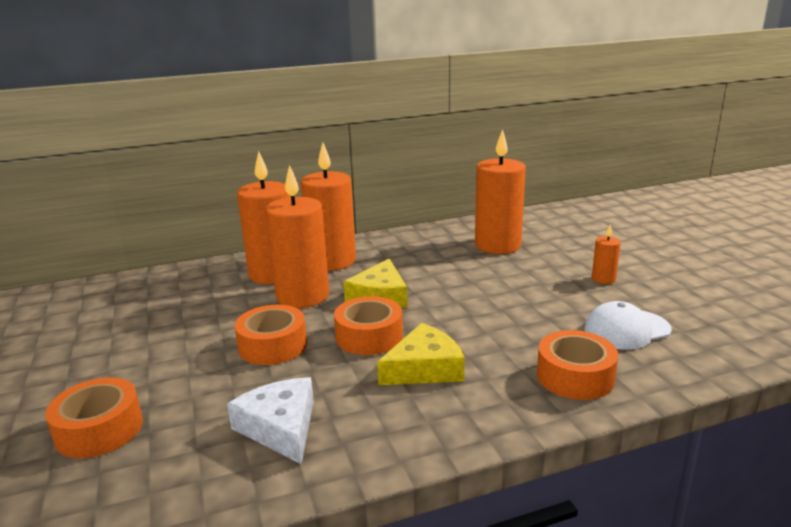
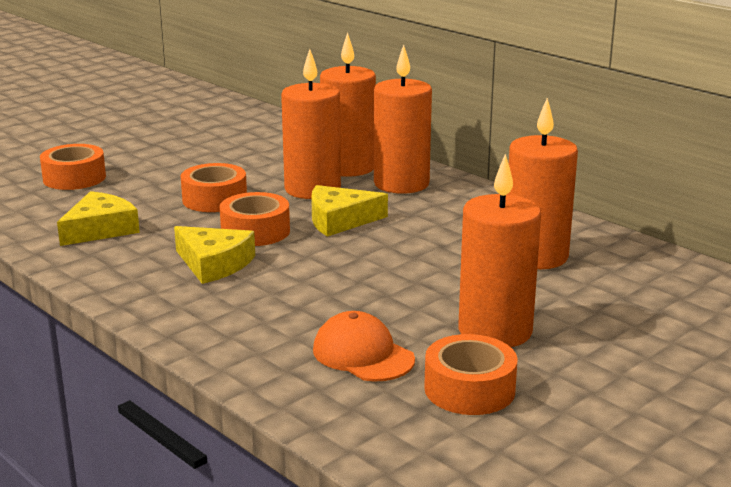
camera: 65 degrees right, 0 degrees up
(280, 427) = (100, 229): white cheese -> yellow cheese
(575, 376) = (240, 334): orange tape -> orange tape (469, 389)
(603, 279) = (495, 331): orange candle -> orange candle, size x2.23
(626, 329) = (363, 354): white cap -> orange cap

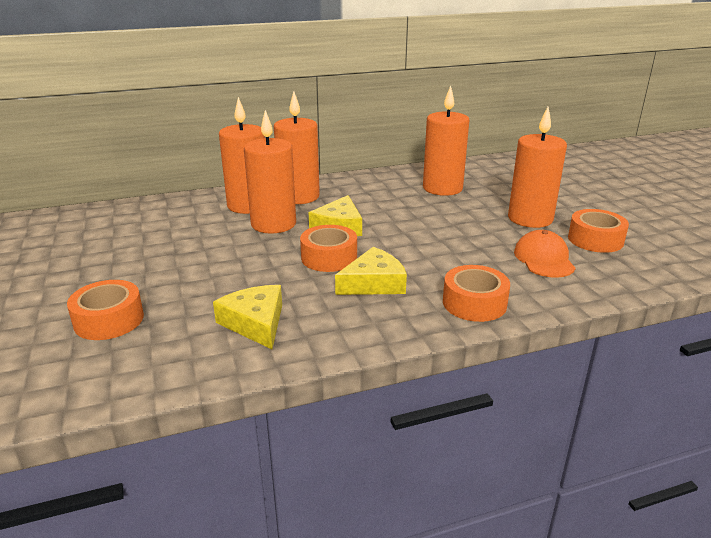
camera: 65 degrees left, 5 degrees up
(214, 199) = (248, 262): orange tape -> orange tape (474, 303)
(363, 354) = (544, 259): orange cap -> orange cap turned 105 degrees clockwise

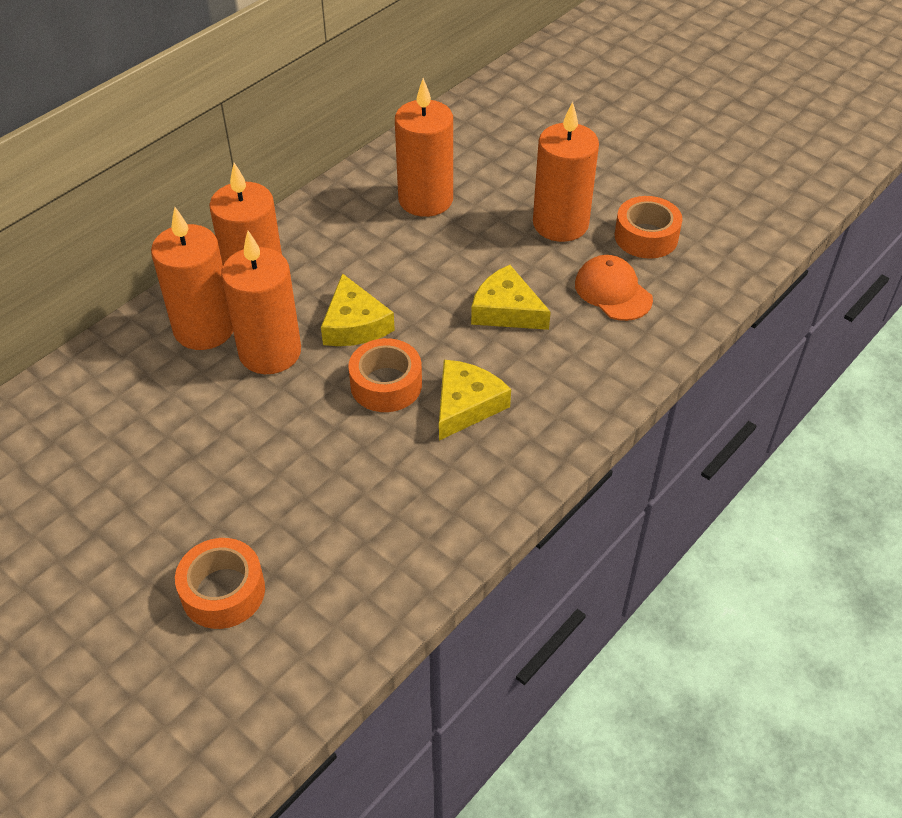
camera: 30 degrees left, 20 degrees up
(255, 323) = (389, 519): yellow cheese -> yellow cheese (506, 310)
(474, 303) = (585, 391): orange tape -> none

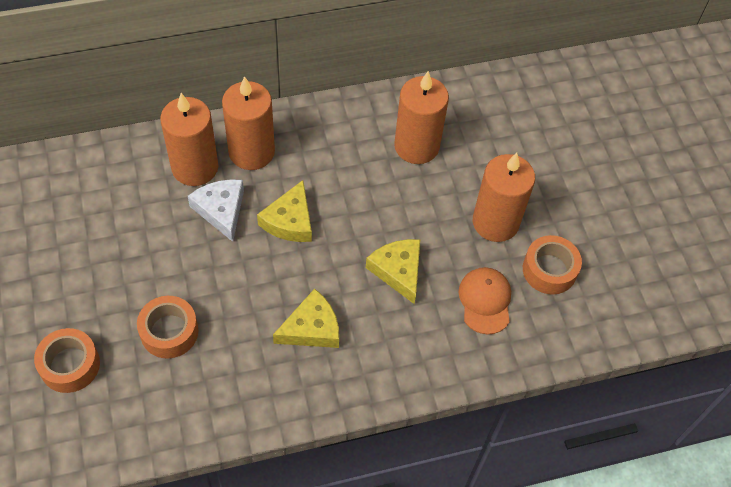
camera: 30 degrees right, 10 degrees up
(270, 352) = (221, 210): orange candle -> white cheese
(386, 384) = (273, 280): orange tape -> orange tape (169, 332)

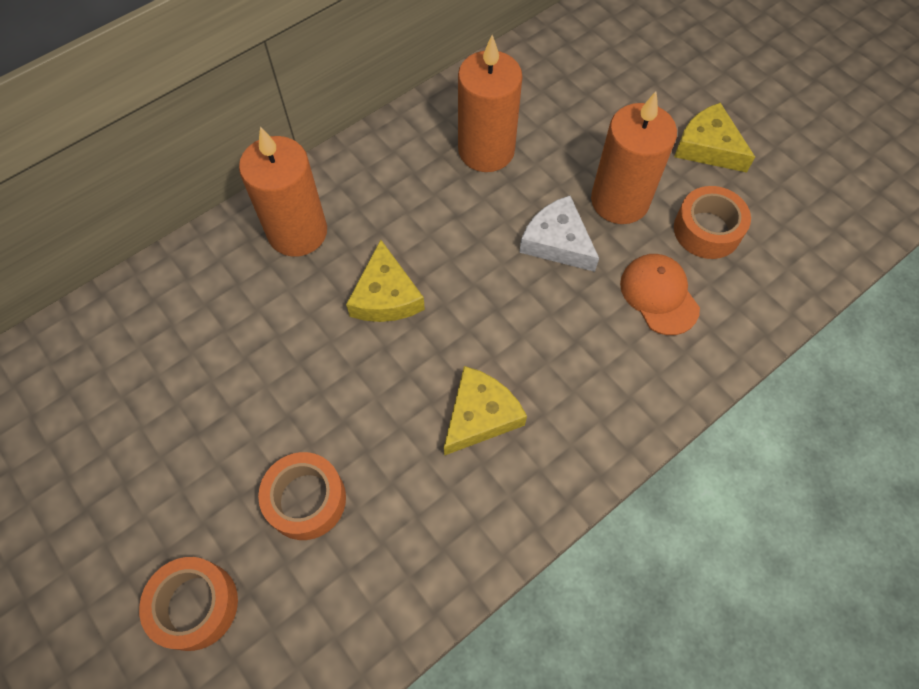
camera: 20 degrees left, 5 degrees up
(195, 167) = (237, 278): orange candle -> none
(221, 210) = (295, 317): white cheese -> white cheese (557, 242)
(398, 271) = (543, 302): yellow cheese -> yellow cheese (708, 147)

